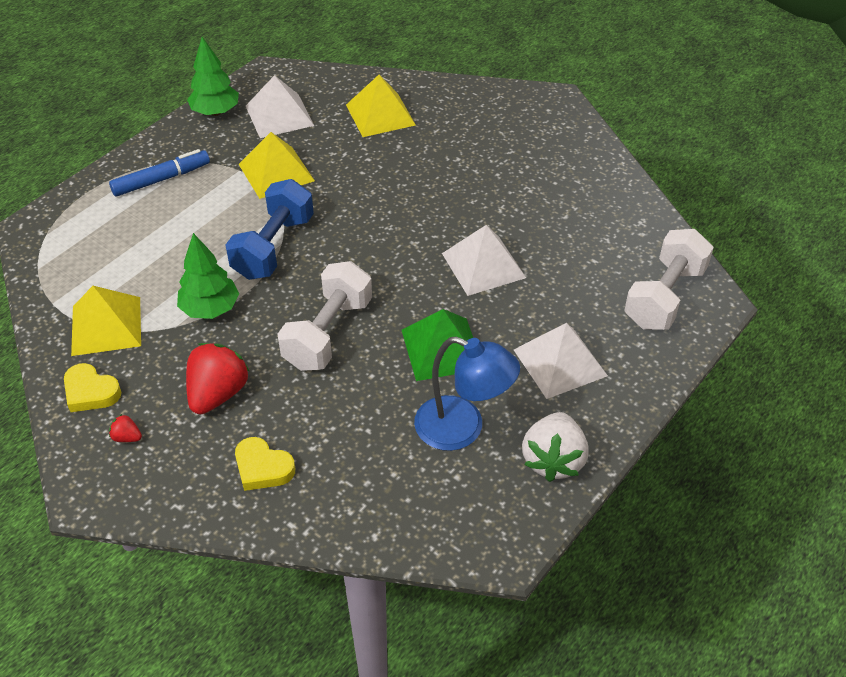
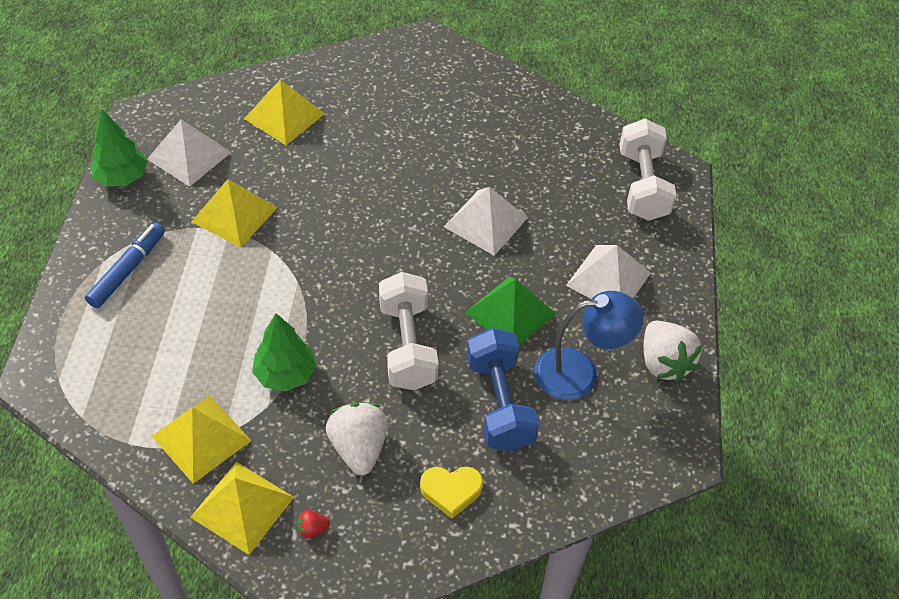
camera: 35 degrees left, 5 degrees up
(90, 392) = (242, 507): yellow heart -> yellow pyramid
(218, 394) = (359, 447): red strawberry -> white strawberry
(273, 247) = (293, 289): blue dumbbell -> blue dumbbell (499, 403)

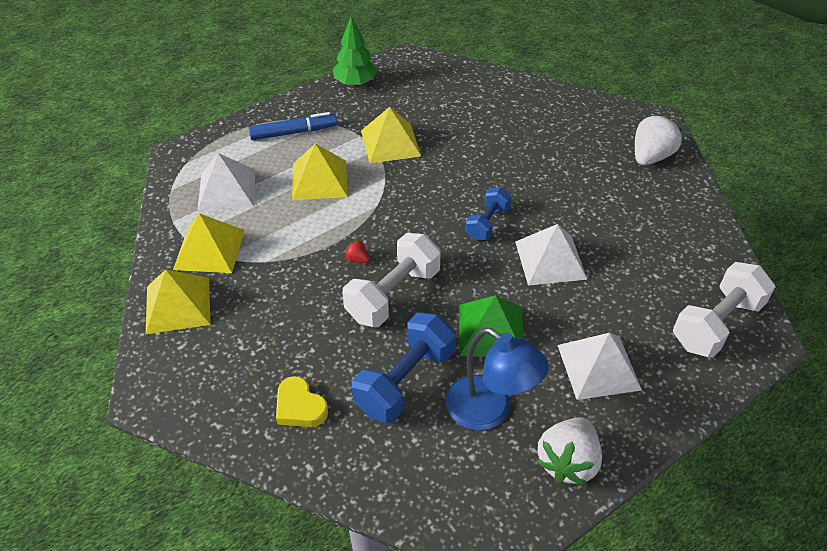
camera: 50 degrees right, 5 degrees down
(189, 155) = (407, 95): white pyramid -> white pyramid (227, 189)
(284, 116) = (494, 108): yellow pyramid -> yellow pyramid (319, 180)
(285, 374) = (299, 252): green tree -> none
(312, 529) = (194, 352): red strawberry -> red strawberry (358, 259)
(359, 447) = (282, 329): white strawberry -> white strawberry (650, 157)
(405, 227) = (487, 223): none -> blue dumbbell

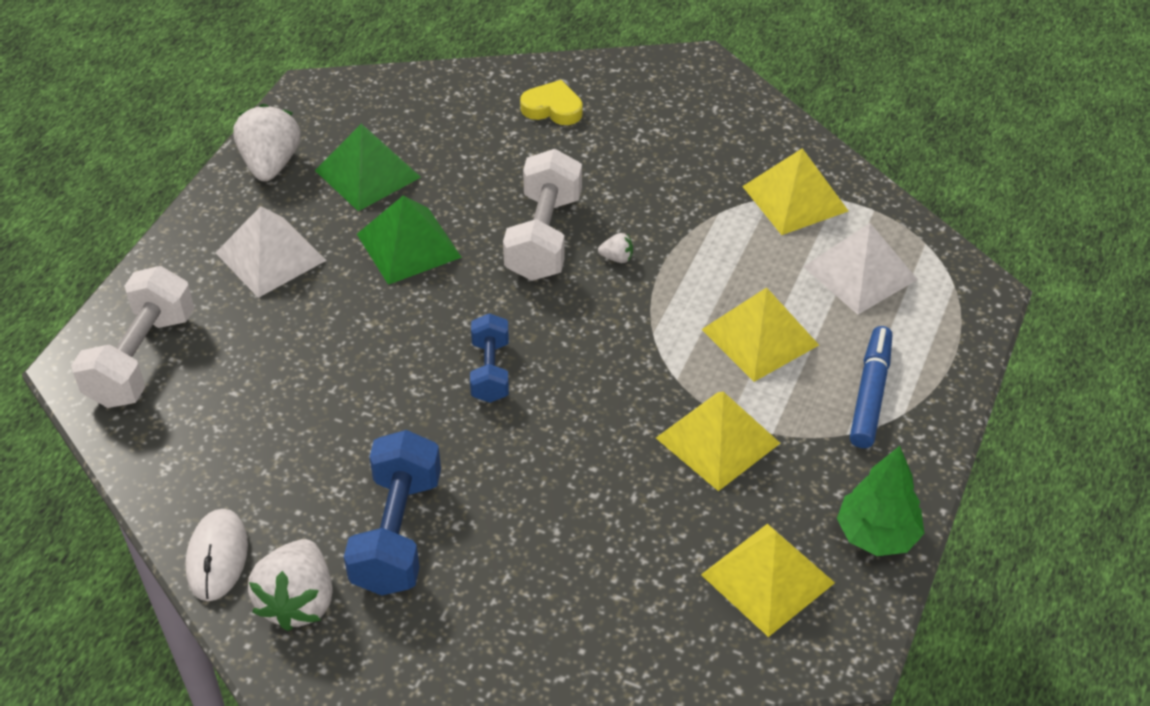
camera: 150 degrees right, 0 degrees up
(178, 305) = (761, 136): yellow pyramid -> yellow pyramid (767, 579)
(293, 132) = (870, 394): blue marker -> blue marker turned 150 degrees clockwise
(358, 259) = (617, 258): red strawberry -> white strawberry
(405, 381) = (468, 165): blue dumbbell -> blue dumbbell (397, 533)
(489, 411) = (367, 173): blue lamp -> green pyramid
(550, 260) = (380, 356): white pyramid -> none
(689, 191) = (217, 557): none -> white mouse

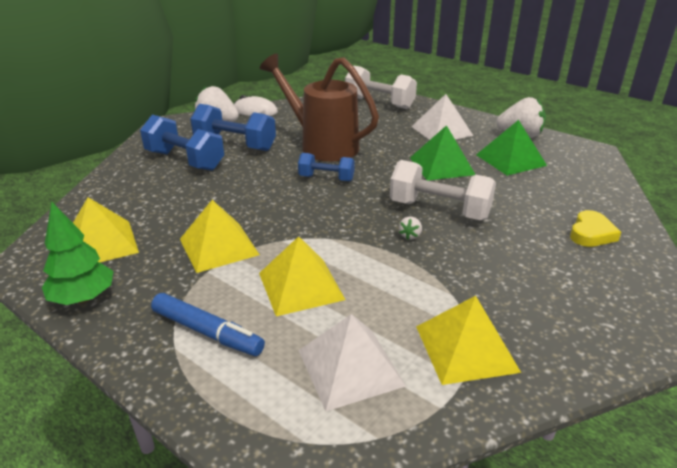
camera: 105 degrees right, 15 degrees down
(368, 403) = (322, 145): none -> brown watering can
(482, 587) = (185, 160): none -> blue dumbbell

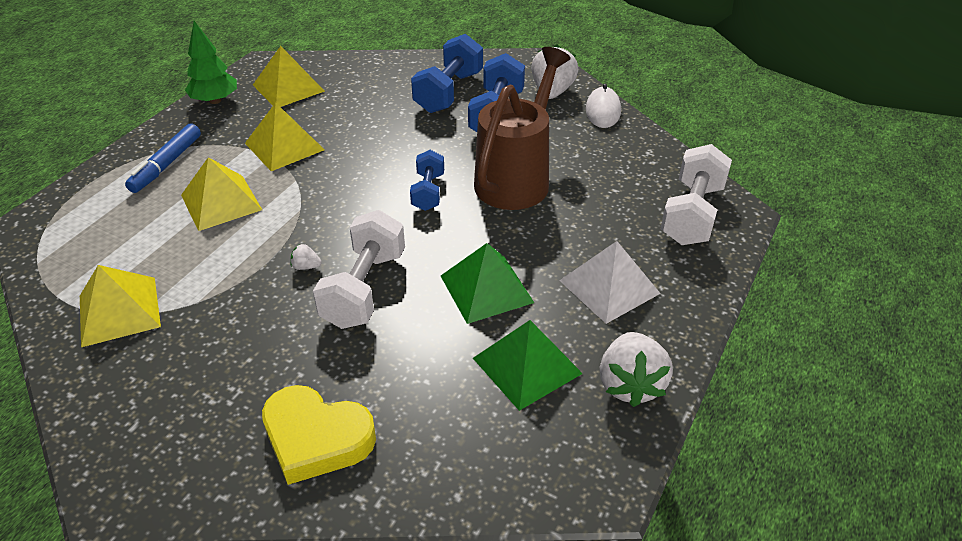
camera: 80 degrees right, 10 degrees up
(350, 367) = (111, 242): white pyramid -> none
(591, 233) = (316, 438): yellow heart -> yellow heart, size x1.59

